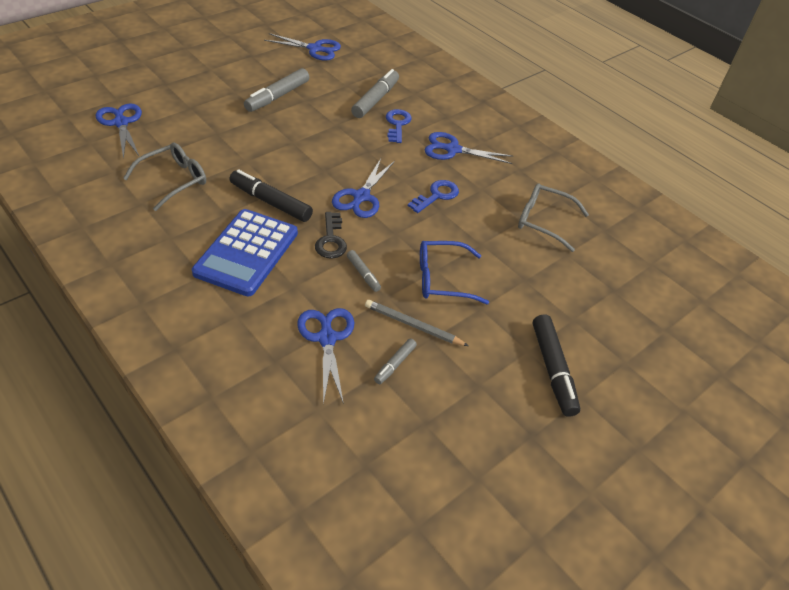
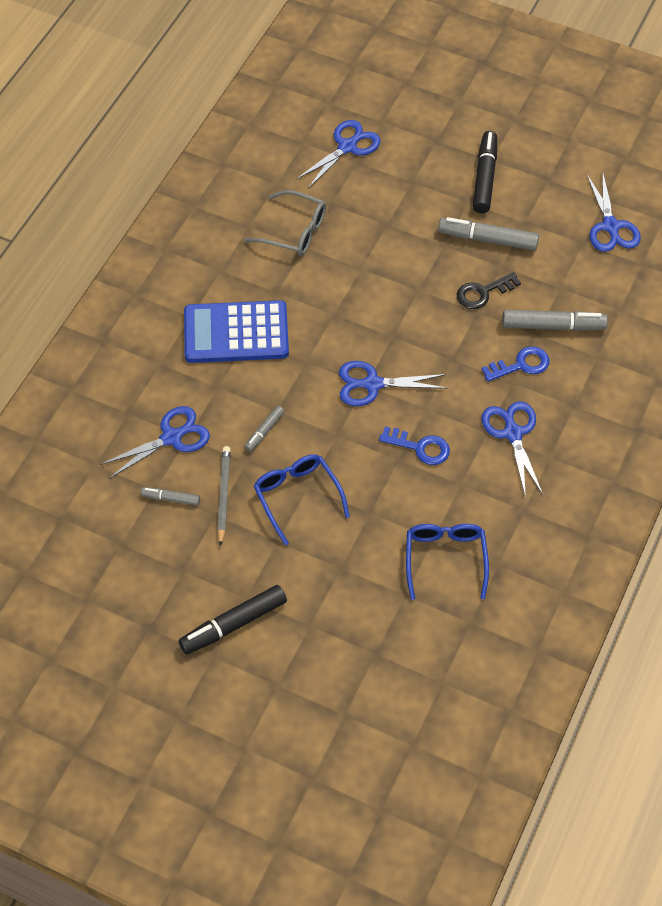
camera: 70 degrees right, 10 degrees up
(270, 202) = (314, 317): black marker -> black marker (484, 177)
(331, 240) = (293, 387): black key -> black key (483, 293)
(543, 221) = (445, 559): grey glasses -> blue glasses

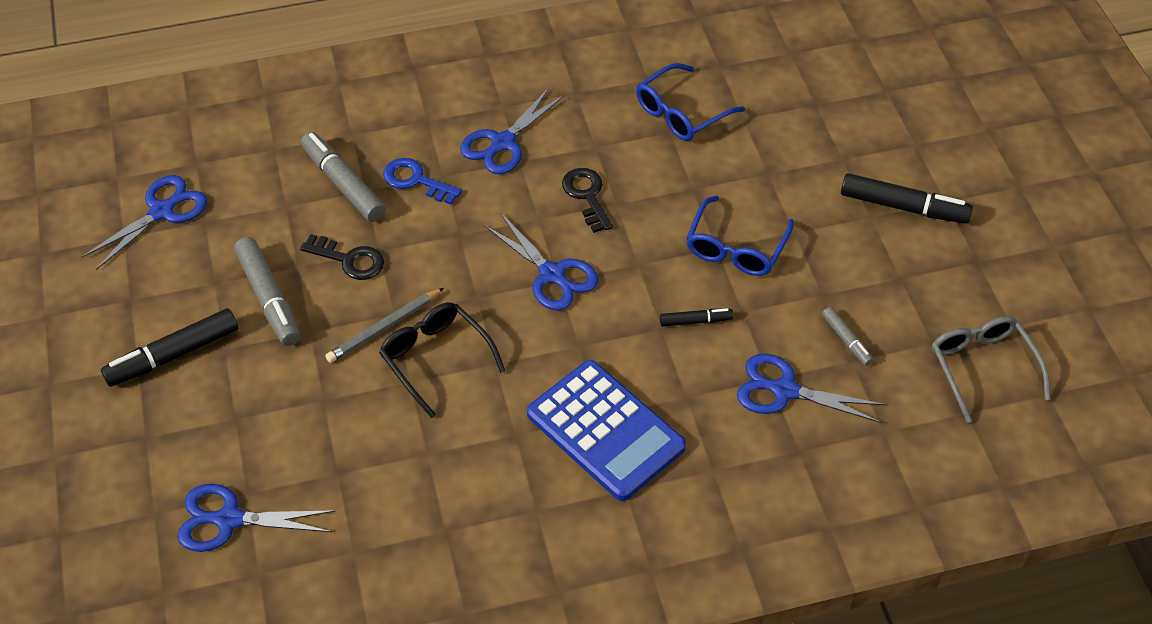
camera: 130 degrees left, 5 degrees down
(223, 495) = (796, 302): grey pencil -> grey pencil (384, 327)
(264, 431) = (695, 321): grey marker -> black marker
(294, 231) = (413, 479): grey glasses -> grey glasses (982, 367)
(365, 289) = (435, 358): none -> black glasses
(420, 447) = (587, 196): blue key -> black key

